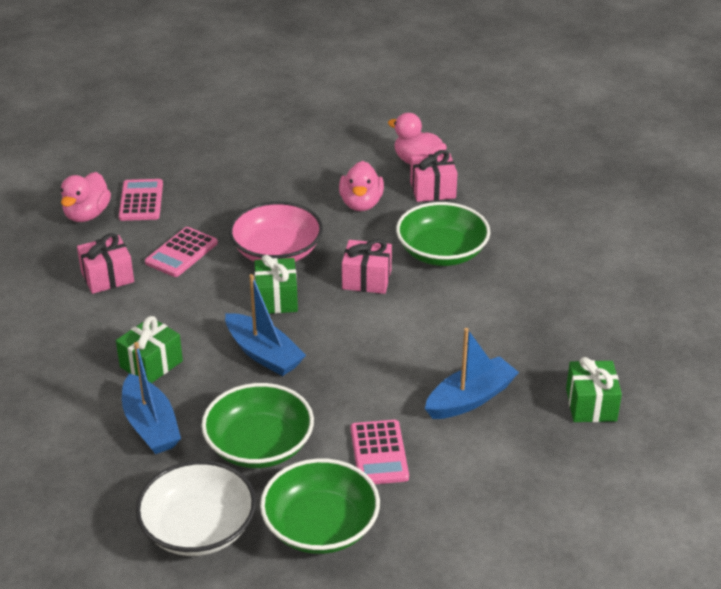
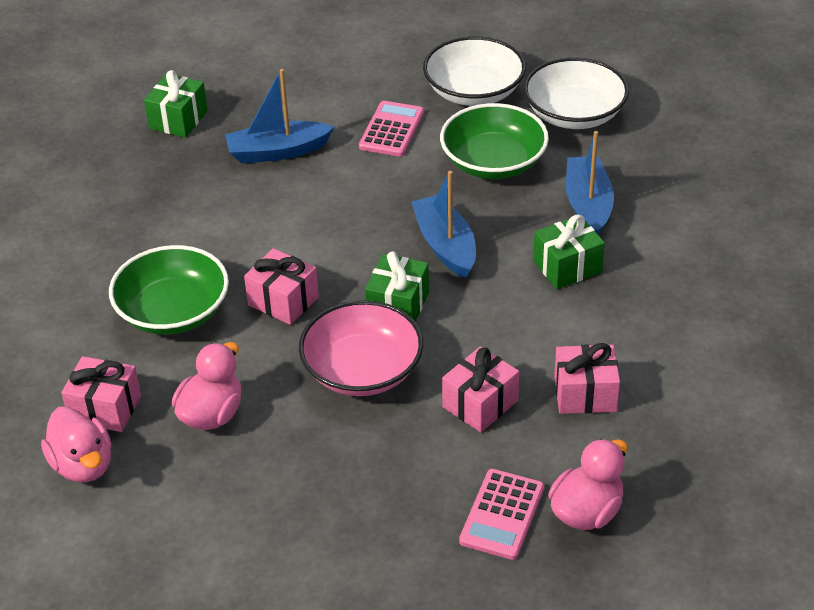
camera: 155 degrees left, 5 degrees up
(181, 253) = (480, 404): pink calculator -> pink gift
(320, 526) = (474, 91): green bowl -> white bowl

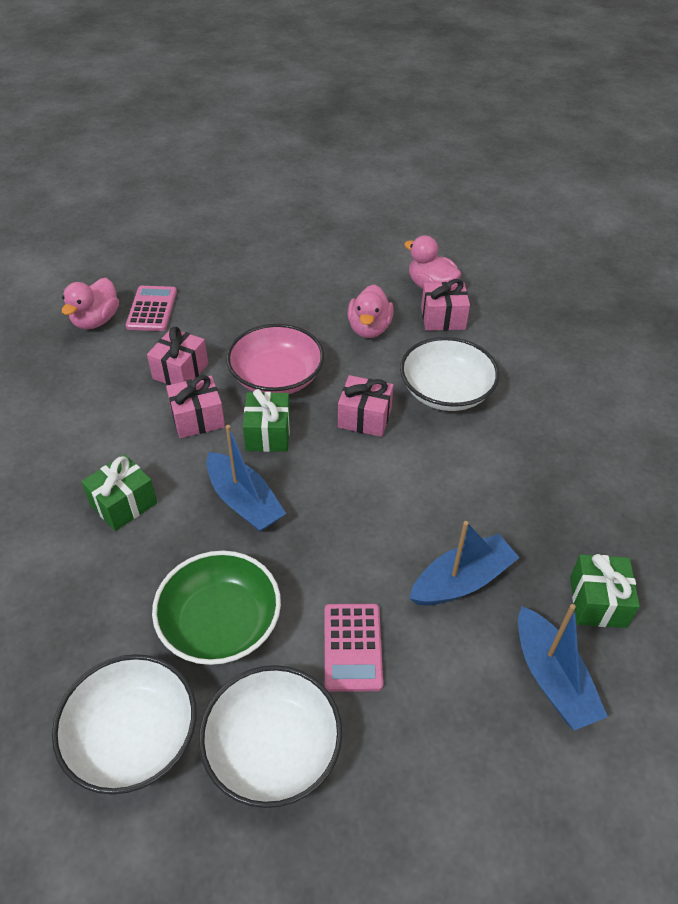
camera: 160 degrees right, 5 degrees up
(173, 311) = (446, 391): green bowl -> white bowl
(585, 394) = (101, 393): pink gift -> pink gift (198, 419)
(588, 205) = (107, 584): blue boat -> blue boat (552, 678)

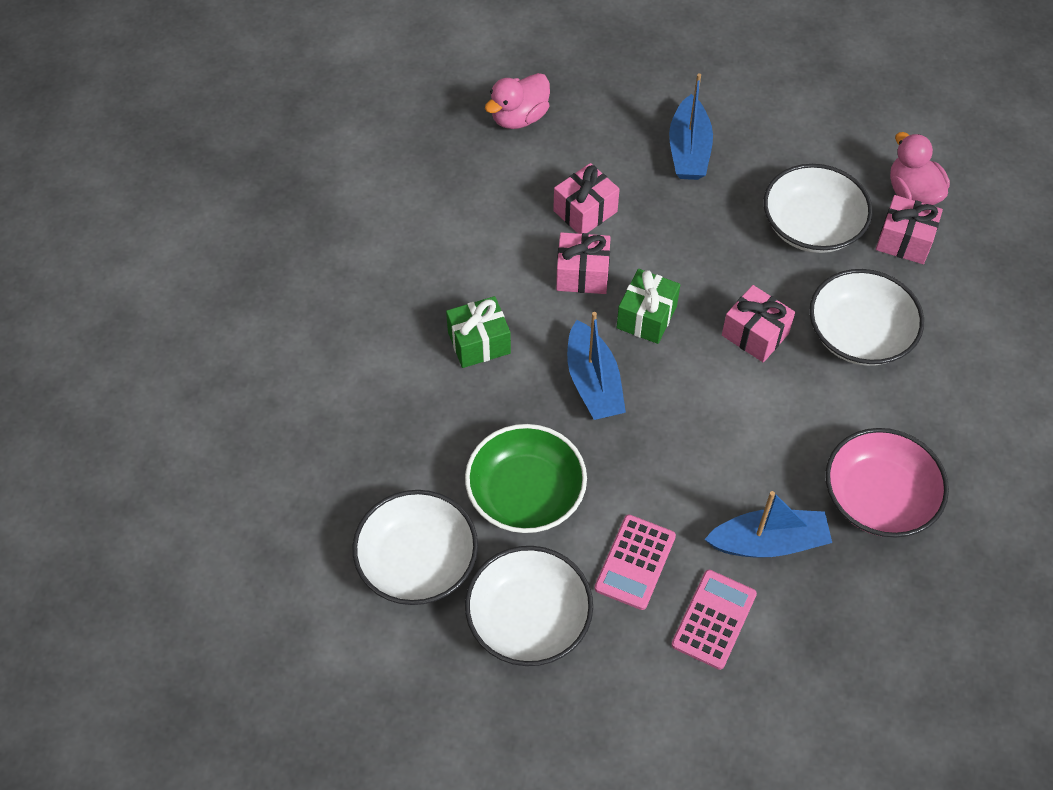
camera: 25 degrees right, 10 degrees up
(152, 309) = (582, 121): pink calculator -> pink calculator (714, 619)
(276, 377) = (683, 253): pink bowl -> pink bowl (878, 498)
(369, 328) = (812, 226): pink duck -> white bowl
(552, 678) = (806, 664): blue boat -> blue boat (689, 150)
(597, 602) = (892, 615): green gift -> none

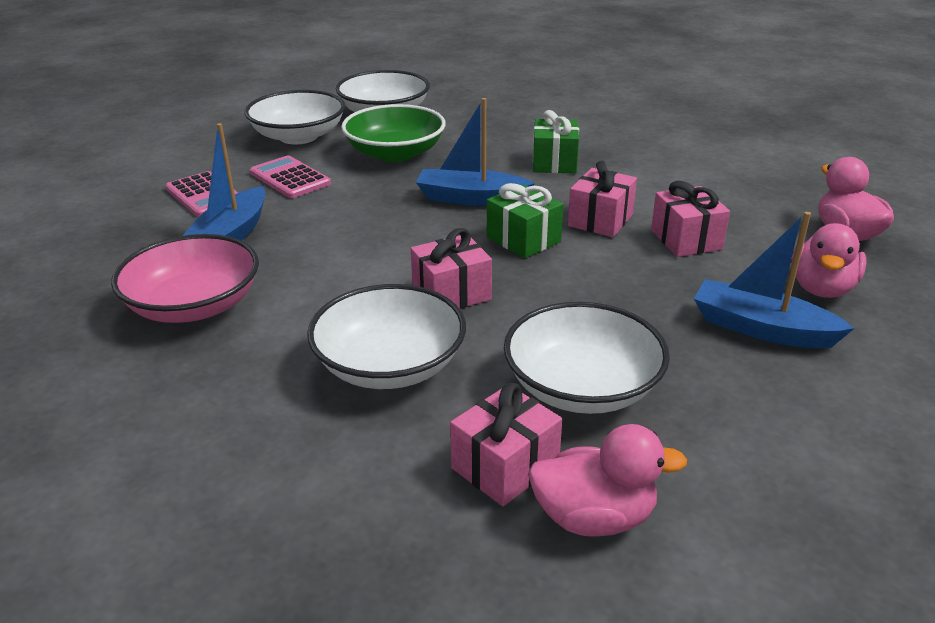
camera: 115 degrees right, 25 degrees down
(615, 125) = (821, 288): none -> pink duck

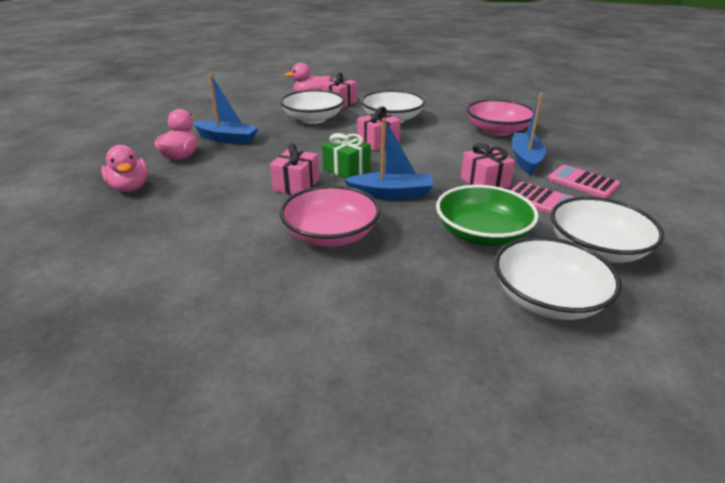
camera: 170 degrees right, 0 degrees up
(554, 163) = (331, 235): green gift -> pink bowl
(686, 240) = (242, 176): pink gift -> pink gift (484, 182)

